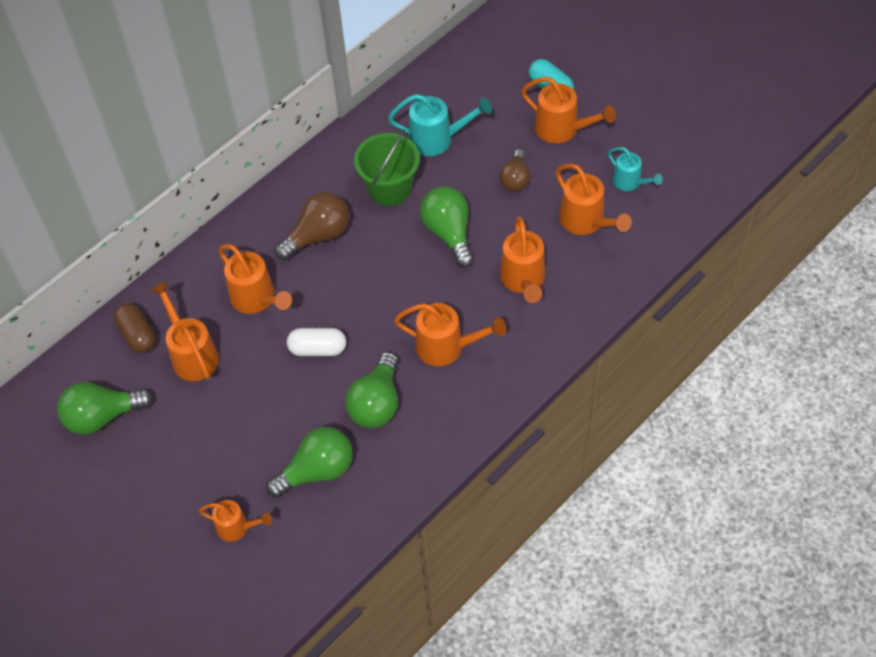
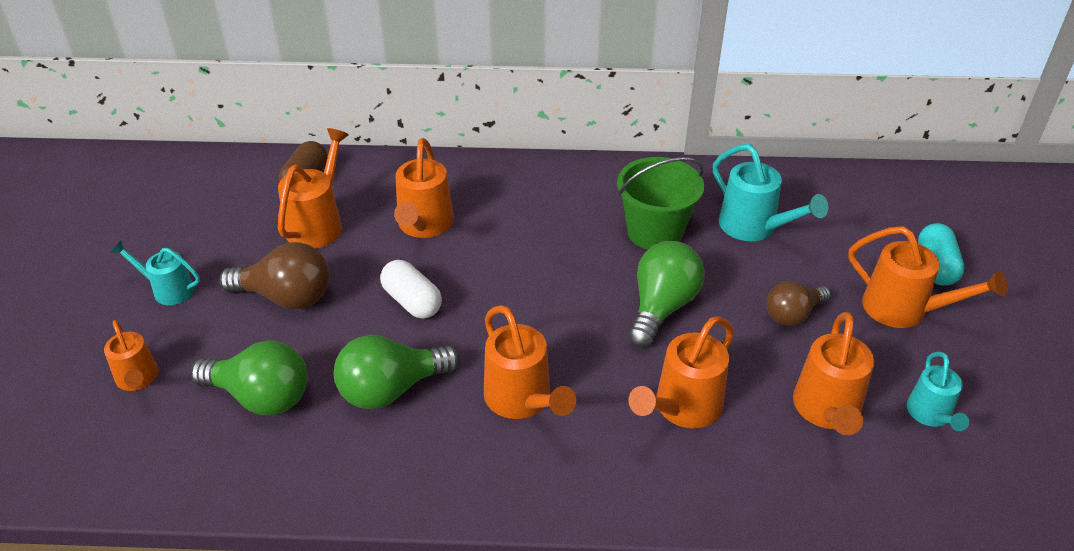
camera: 45 degrees right, 15 degrees down
(102, 416) = (196, 212): green light bulb -> none
(168, 472) = (168, 290): none -> turquoise watering can
(318, 236) = (541, 220): brown light bulb -> brown light bulb (286, 297)
(562, 129) = (904, 310): orange watering can -> orange watering can turned 45 degrees counterclockwise

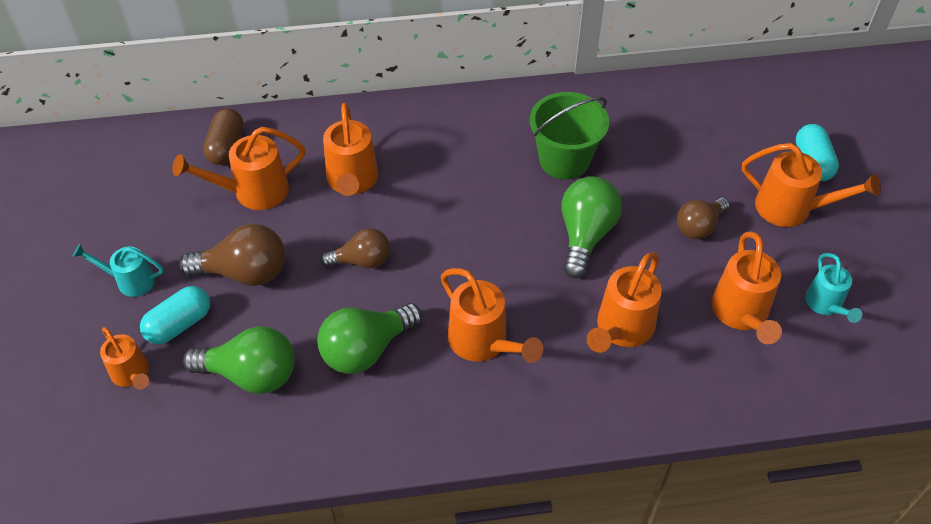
camera: 10 degrees left, 10 degrees up
(203, 337) = (179, 324): none -> turquoise capsule
(318, 223) = (252, 192): orange watering can -> orange watering can turned 120 degrees counterclockwise
(412, 301) = (362, 261): white capsule -> brown light bulb
(754, 228) = (651, 144): turquoise watering can -> none

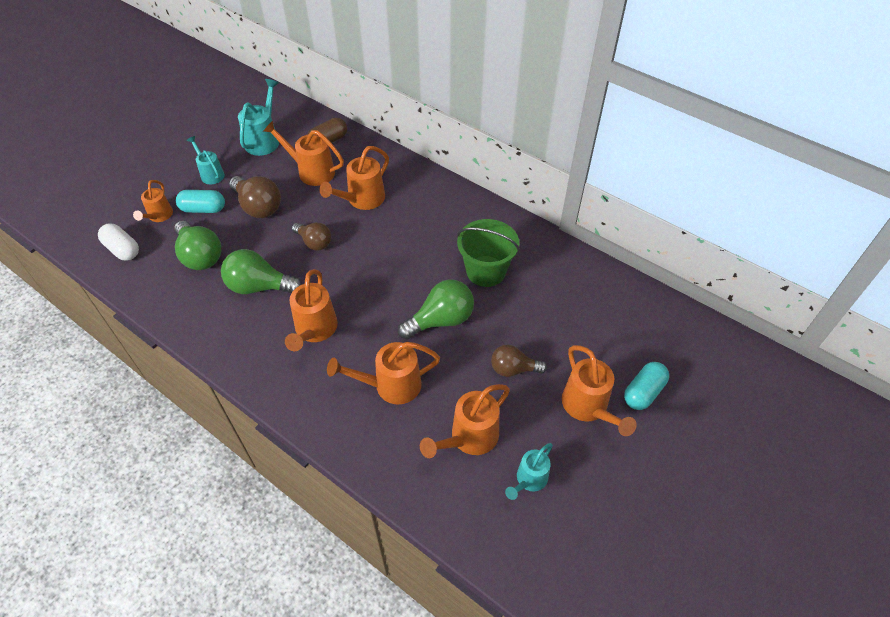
camera: 45 degrees right, 0 degrees up
(140, 445) = (122, 249): none -> white capsule
(144, 197) = (264, 139): none -> turquoise watering can

